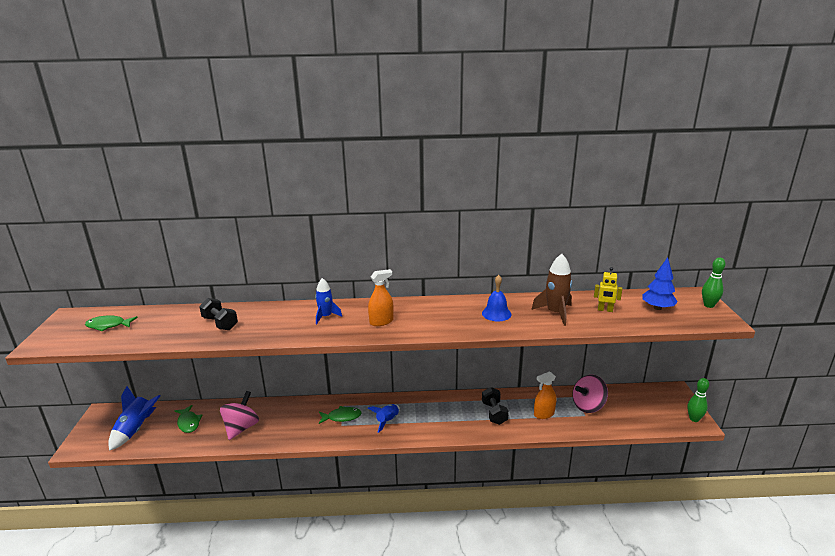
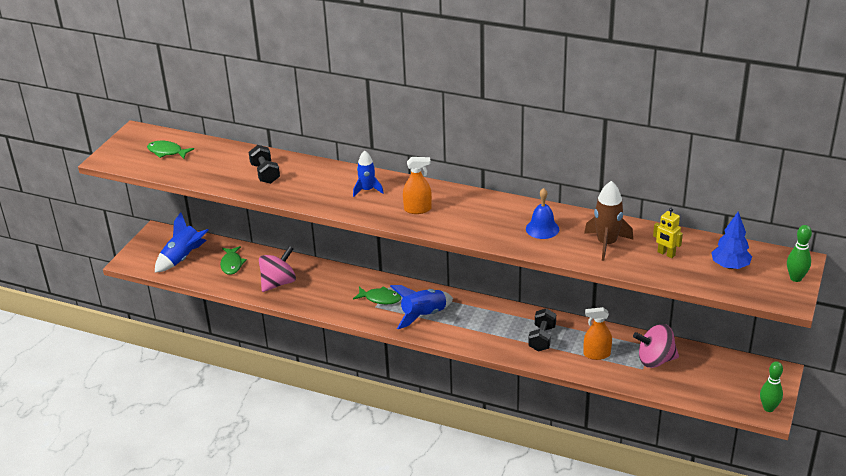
camera: 25 degrees right, 10 degrees up
(387, 421) = (423, 315): blue rocket -> blue rocket, size x1.50

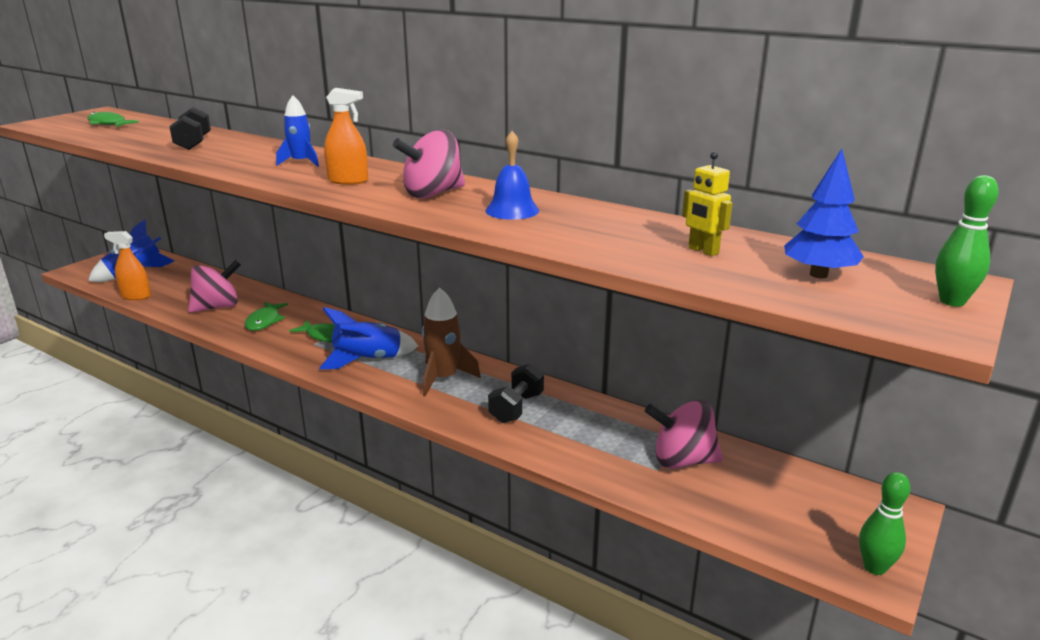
camera: 10 degrees right, 10 degrees down
(232, 264) = (182, 285): green fish -> green fish (264, 321)
(483, 217) = (432, 194): none -> pink spinning top
(596, 354) = (590, 439): orange spray bottle -> orange spray bottle (136, 296)
(606, 244) = (605, 232): brown rocket -> brown rocket (443, 378)

